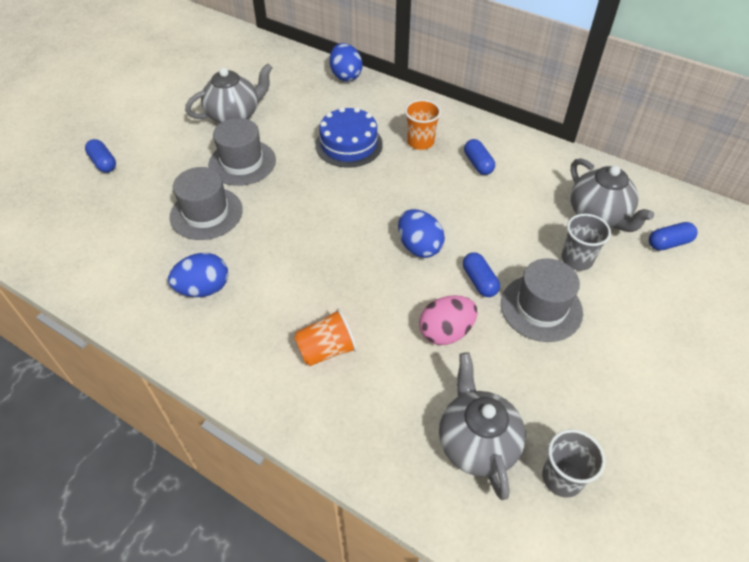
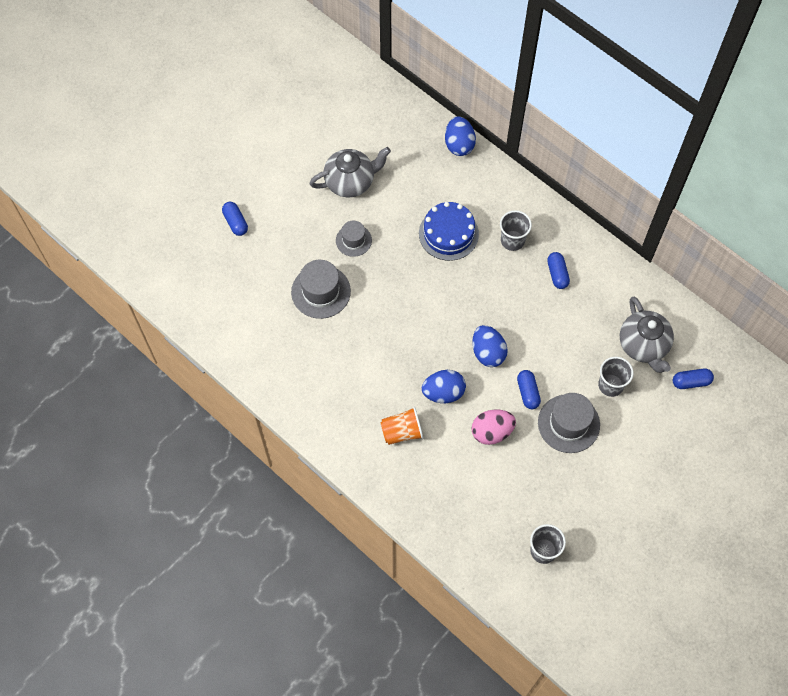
camera: 10 degrees right, 15 degrees up
(204, 289) = (316, 365): blue egg -> blue egg (443, 392)
(242, 162) = (353, 240): grey hat -> grey hat, size x0.62
(420, 142) = (512, 240): orange cup -> grey cup
(476, 443) = (493, 518): grey teapot -> none

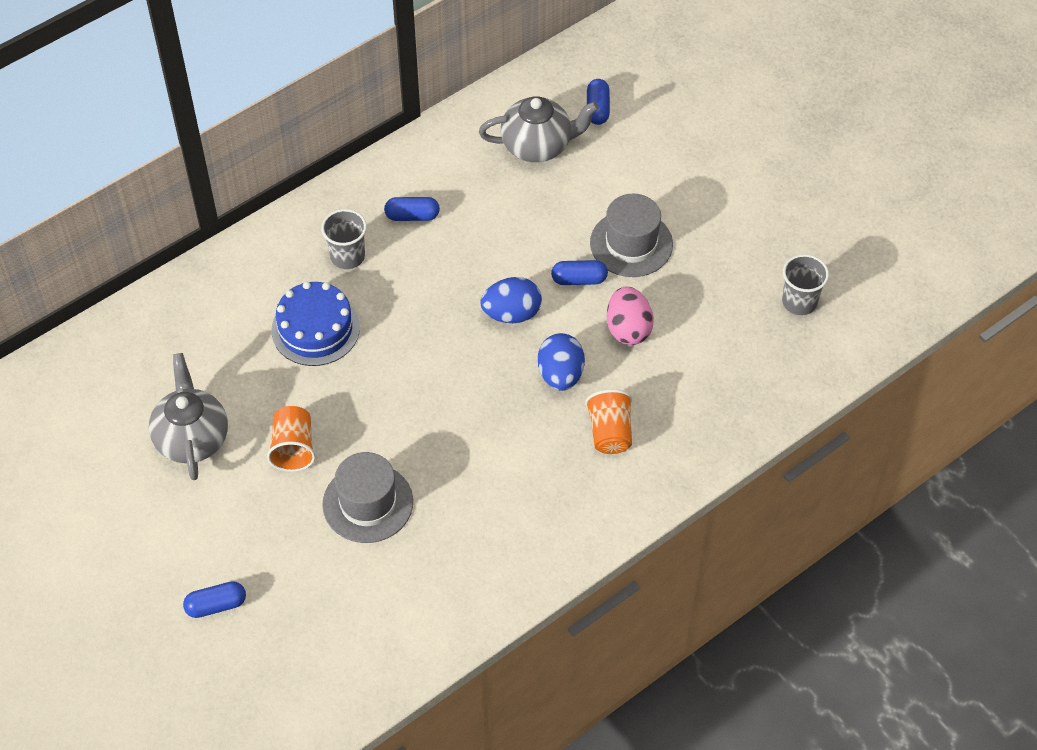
camera: 80 degrees left, 10 degrees down
(353, 240) = (293, 448): grey hat -> orange cup
(459, 144) = (172, 292): blue egg -> none
(610, 385) = (586, 190): grey cup -> none

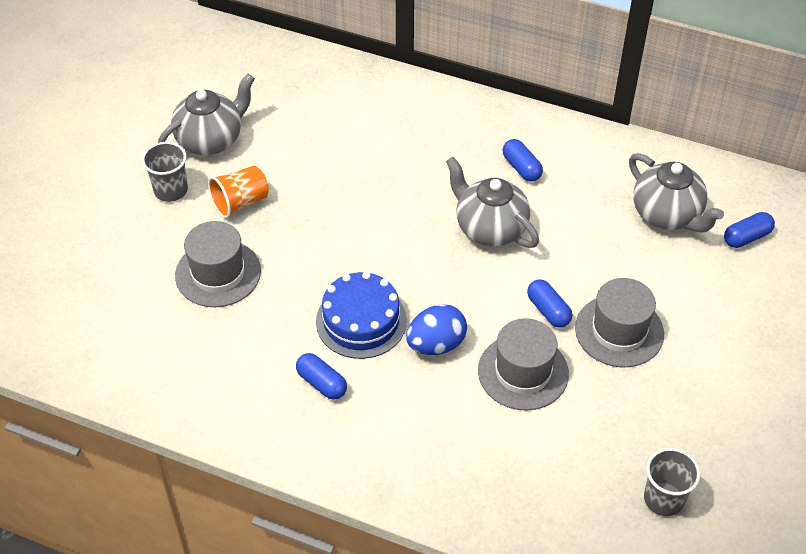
camera: 60 degrees right, 5 degrees down
(216, 605) = (69, 225): blue capsule -> blue capsule (322, 383)
(315, 329) = (363, 162): blue cake -> blue cake (361, 321)
(347, 256) = (448, 147): grey cup -> grey cup (171, 190)
(463, 274) = (490, 228): none -> grey teapot
(511, 314) = (474, 280): blue egg -> none
(610, 432) = (400, 410): orange cup -> none
(628, 329) = (523, 372): pink egg -> grey hat

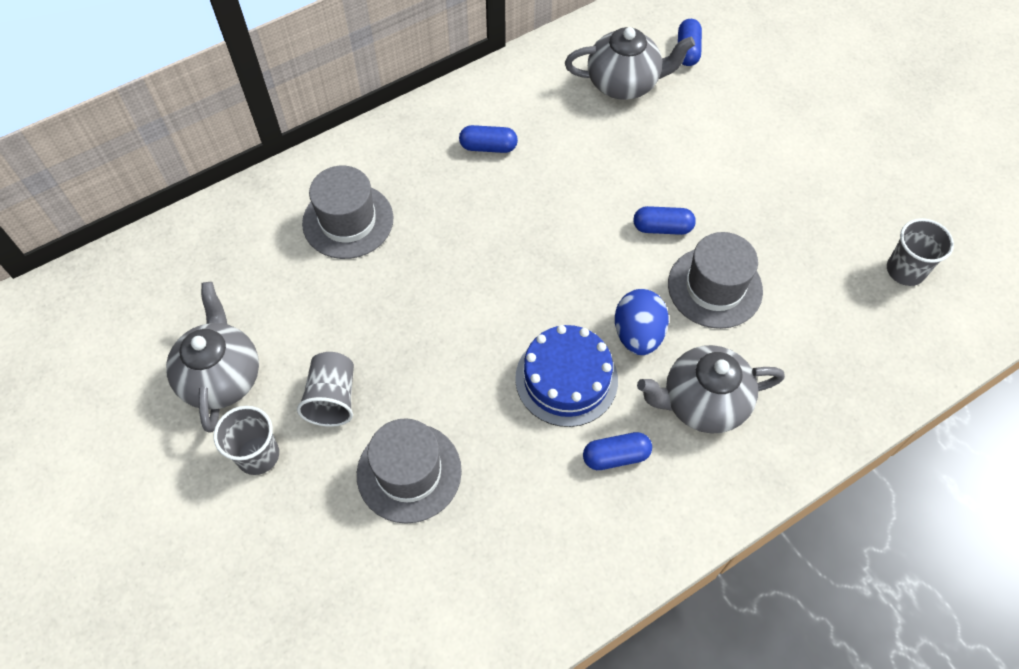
camera: 55 degrees left, 10 degrees up
(240, 202) = (332, 398): orange cup -> grey cup
(490, 228) = (538, 212): grey teapot -> grey teapot (702, 402)
(619, 331) = (720, 193): grey hat -> grey hat (348, 221)

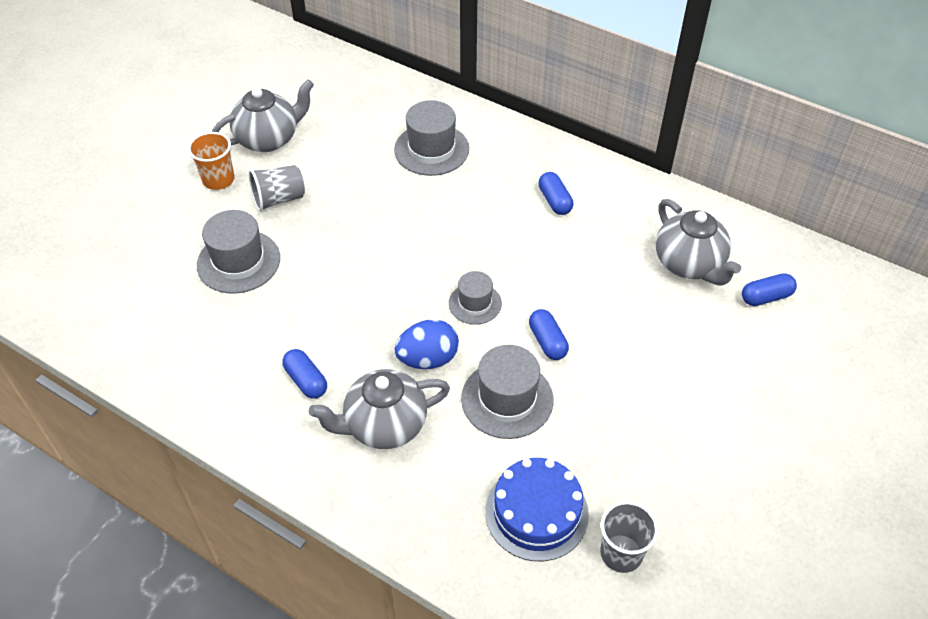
camera: 65 degrees right, 10 degrees down
(258, 455) = (218, 180): grey cup -> orange cup
(566, 379) = (361, 325): blue cake -> blue cake (536, 512)
(587, 267) = (475, 303): none -> grey hat
(702, 402) = (384, 425): grey teapot -> grey teapot turned 75 degrees counterclockwise

